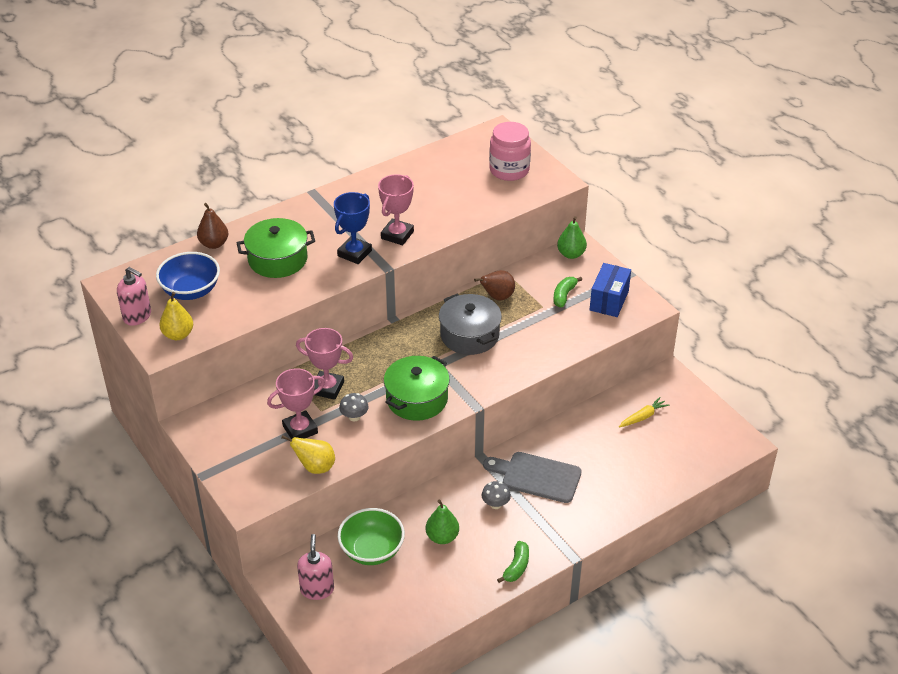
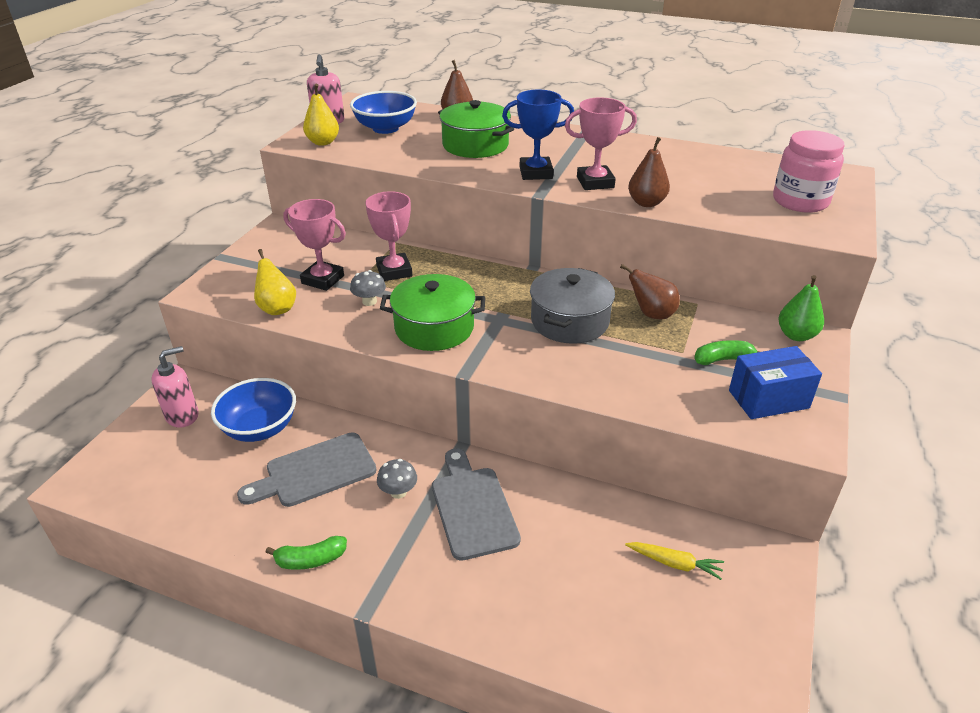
camera: 55 degrees right, 5 degrees down
(372, 550) = (260, 428): green bowl -> blue bowl
(442, 537) = (315, 471): green pear -> grey cutting board
(447, 229) = (646, 203): none -> brown pear

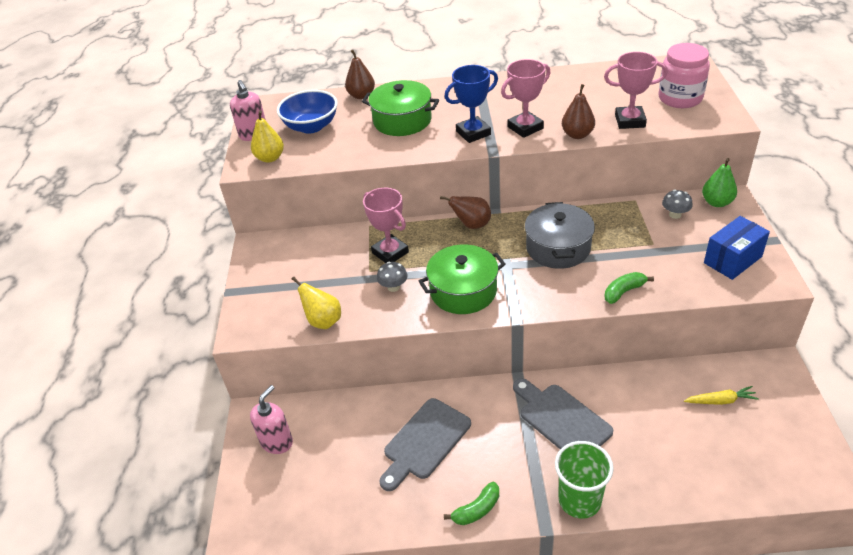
camera: 20 degrees left, 5 degrees up
(260, 428) = (351, 425): blue bowl -> none
(323, 279) = (338, 281): pink trophy -> pink trophy (630, 121)
(398, 492) = (499, 430): grey mushroom -> grey mushroom (675, 214)
(425, 599) = (579, 500): none -> green cup
(651, 314) = (611, 221): brown pear -> brown pear (471, 225)
(723, 359) = (683, 240): green banana -> green banana (624, 292)

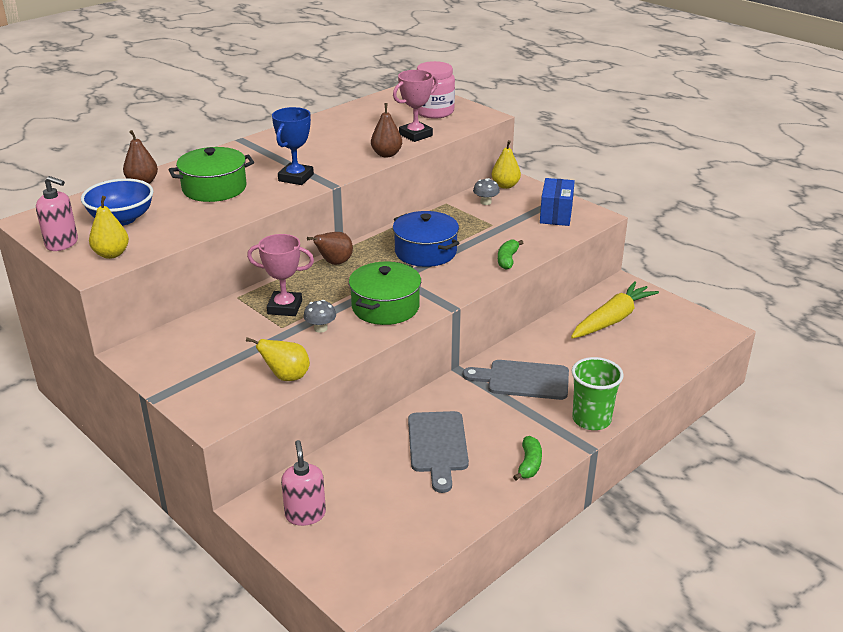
camera: 45 degrees left, 10 degrees down
(525, 128) = (337, 162): pink trophy -> none
(558, 248) = (425, 252): grey pot -> blue pot
(717, 202) = (505, 185): green pear -> yellow pear
(721, 401) = (612, 319): yellow carrot -> yellow carrot, size x2.02

